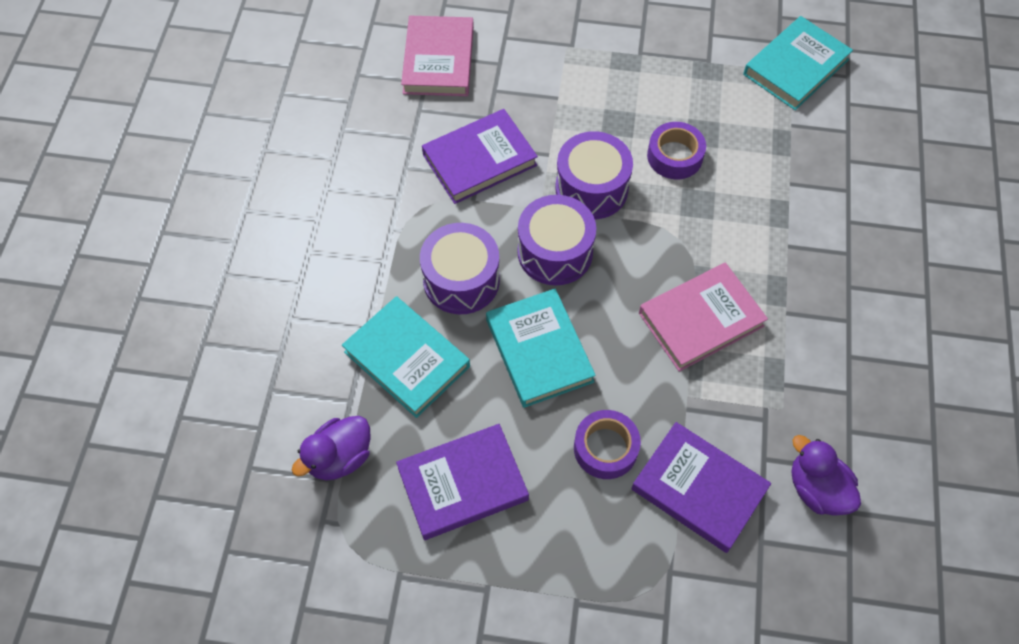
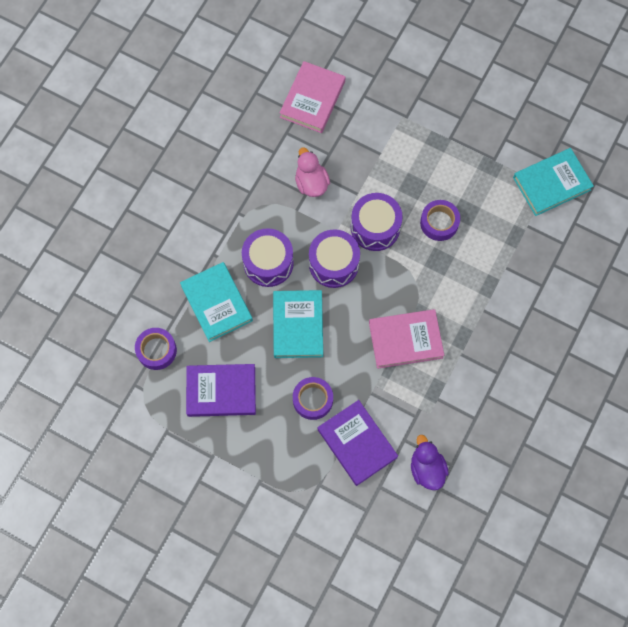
camera: 20 degrees right, 10 degrees up
(339, 457) = (156, 350): purple duck -> purple tape
(479, 160) = (311, 183): purple book -> pink duck

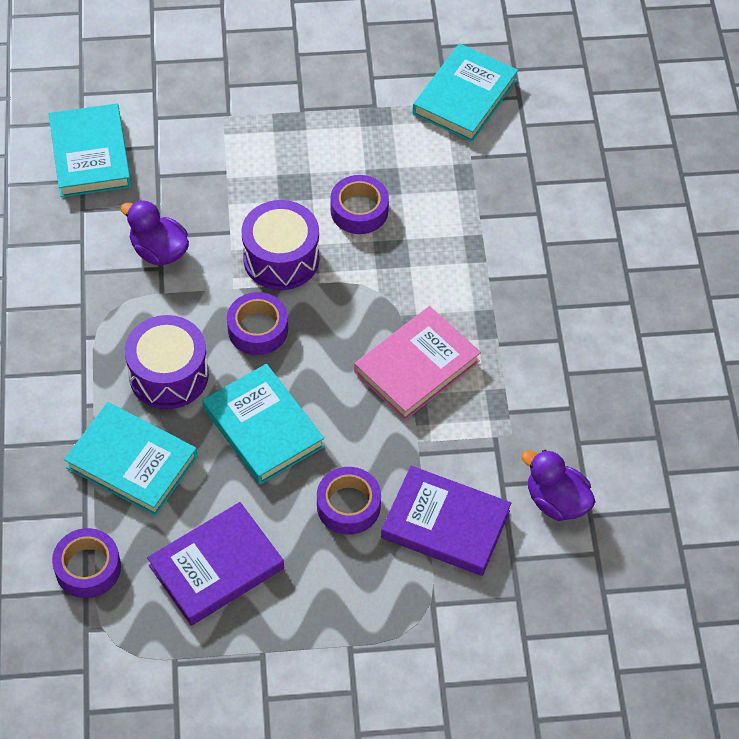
camera: 35 degrees left, 15 degrees down
(311, 183) = (159, 251): pink duck -> purple duck
(312, 99) = (90, 155): pink book -> turquoise book
(333, 264) = (258, 329): purple drum -> purple tape

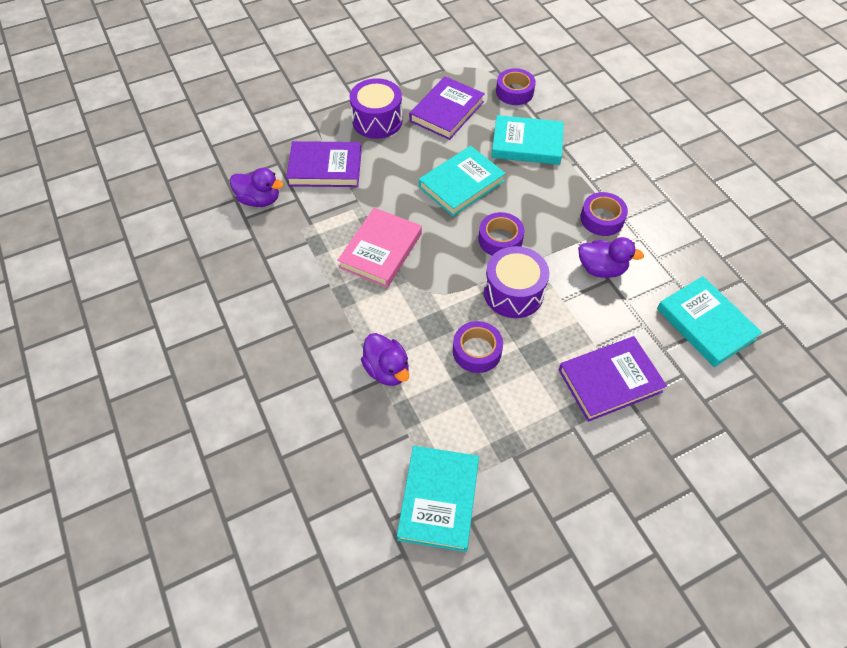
camera: 160 degrees right, 0 degrees up
(169, 375) = (538, 194): purple drum -> purple drum (377, 120)
(236, 137) = (610, 381): none -> purple book
(263, 427) = (461, 184): turquoise book -> turquoise book turned 75 degrees counterclockwise
(348, 505) = (388, 160): purple tape -> purple tape (602, 219)
(467, 224) = (387, 370): none -> purple duck

